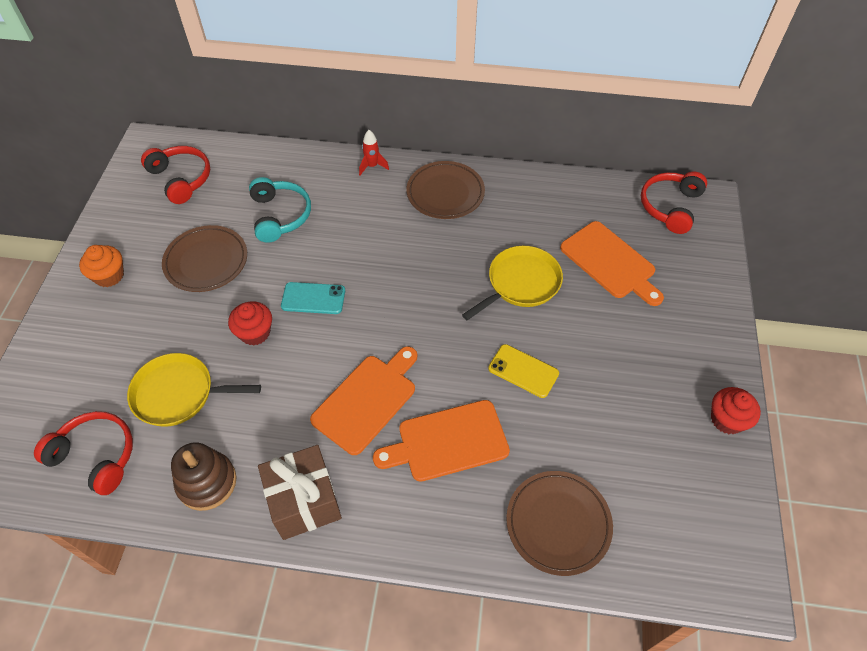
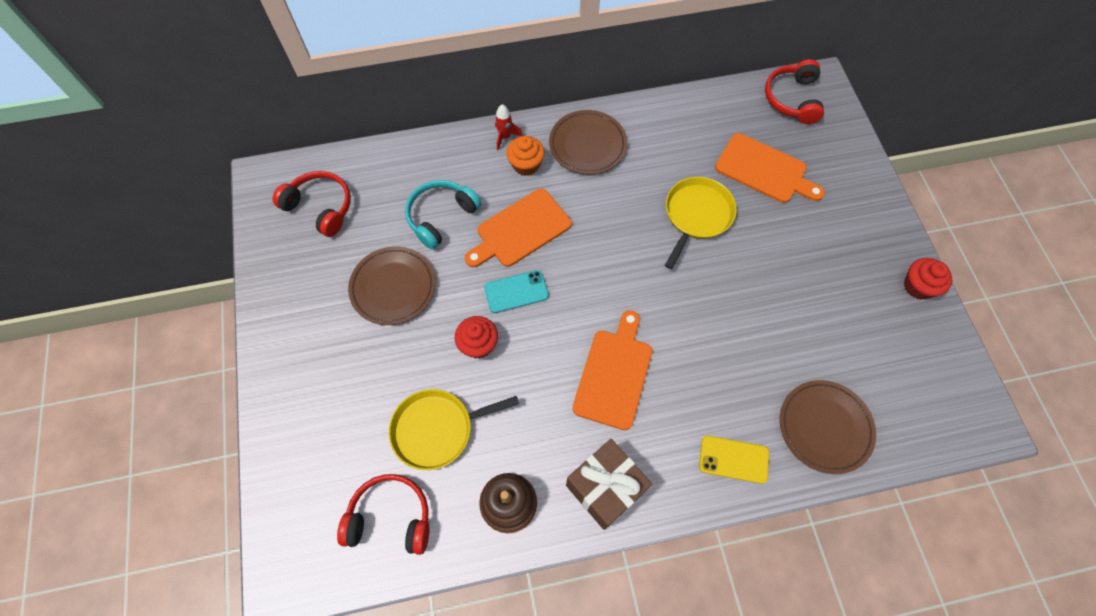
camera: 20 degrees left, 10 degrees up
(109, 276) = (302, 334): orange cupcake -> orange cupcake (526, 165)
(280, 216) = (441, 217): turquoise headphones -> turquoise headphones turned 105 degrees counterclockwise
(448, 441) = (702, 388): orange cutting board -> orange cutting board (520, 230)
(523, 371) = (736, 299): yellow phone -> yellow phone (733, 459)

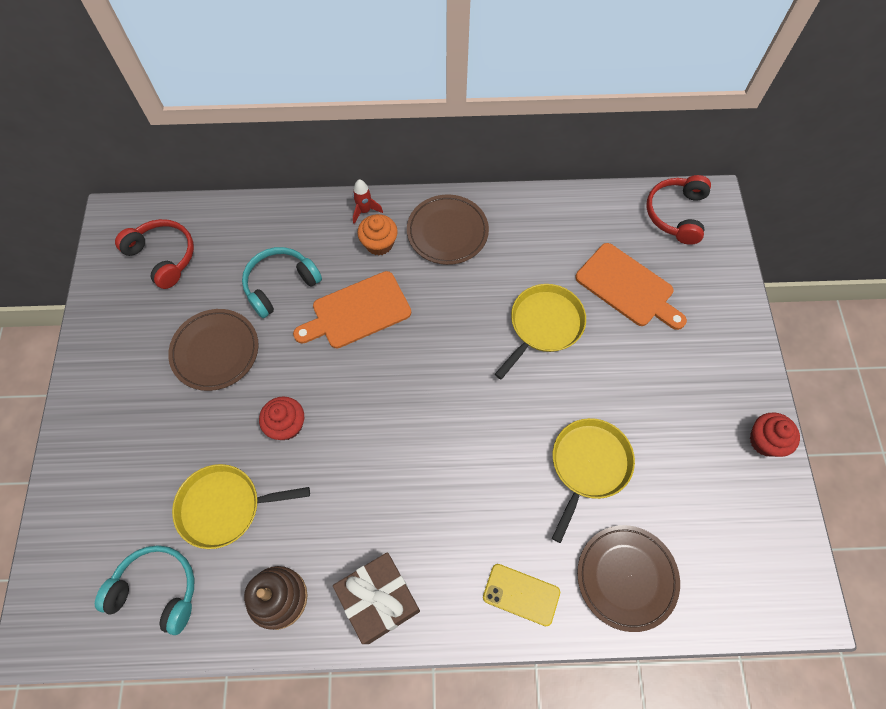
camera: 10 degrees right, 0 degrees up
(390, 518) = (157, 590): red headphones -> turquoise headphones
(516, 292) = (338, 376): turquoise phone -> none
(614, 374) = (417, 481): orange cutting board -> none
(767, 334) = (588, 465): none -> yellow pan

